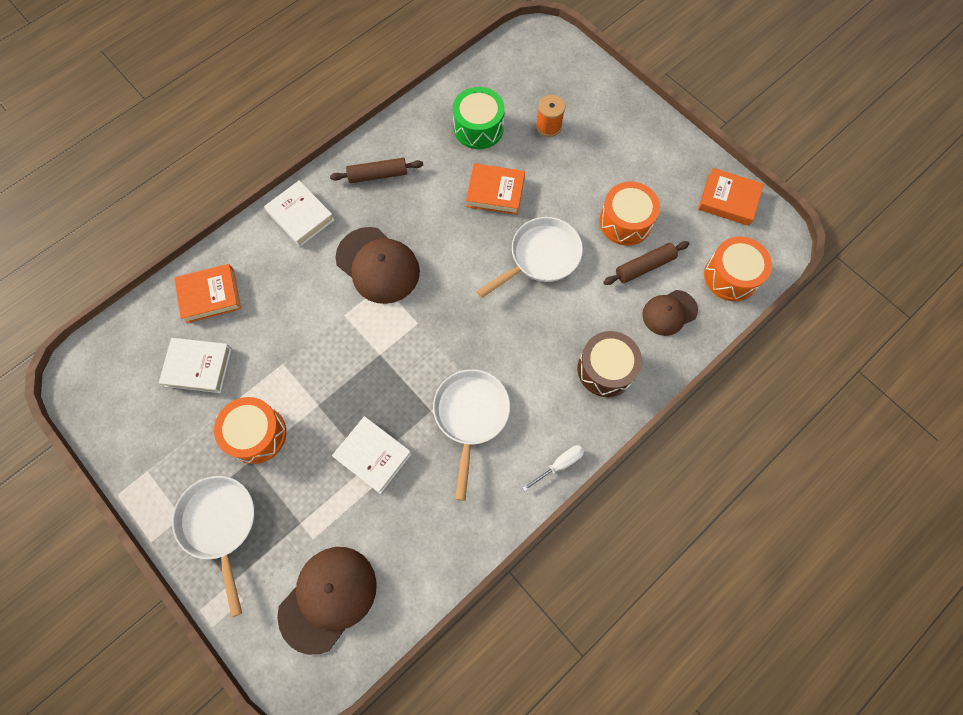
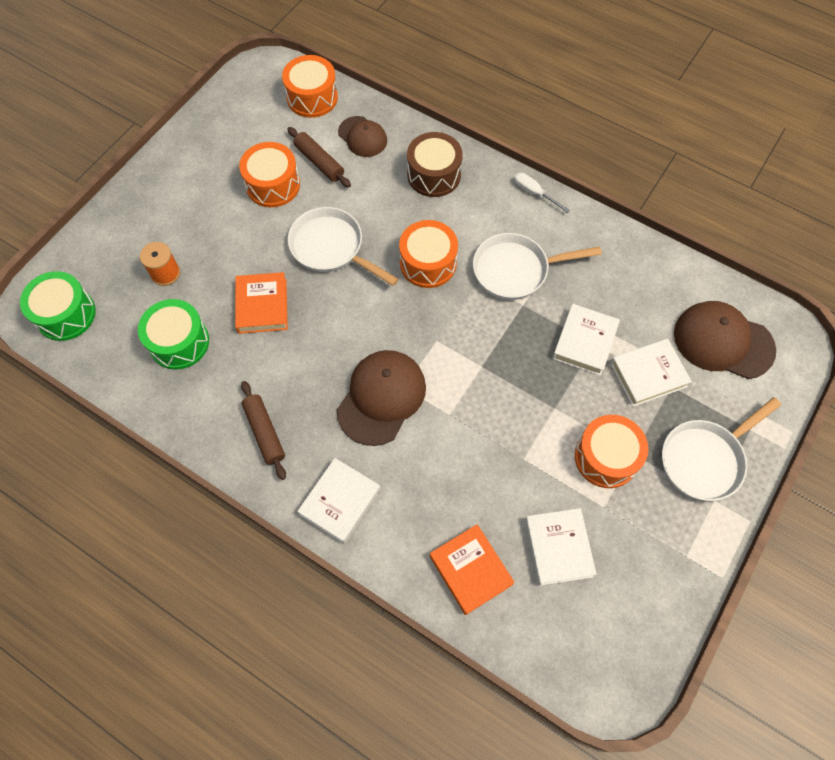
camera: 105 degrees left, 5 degrees down
(319, 504) = (648, 375): none -> white book
(501, 336) = (428, 263): none -> orange drum
(528, 56) = (65, 314): none -> green drum
(728, 200) = (229, 108): orange book -> none

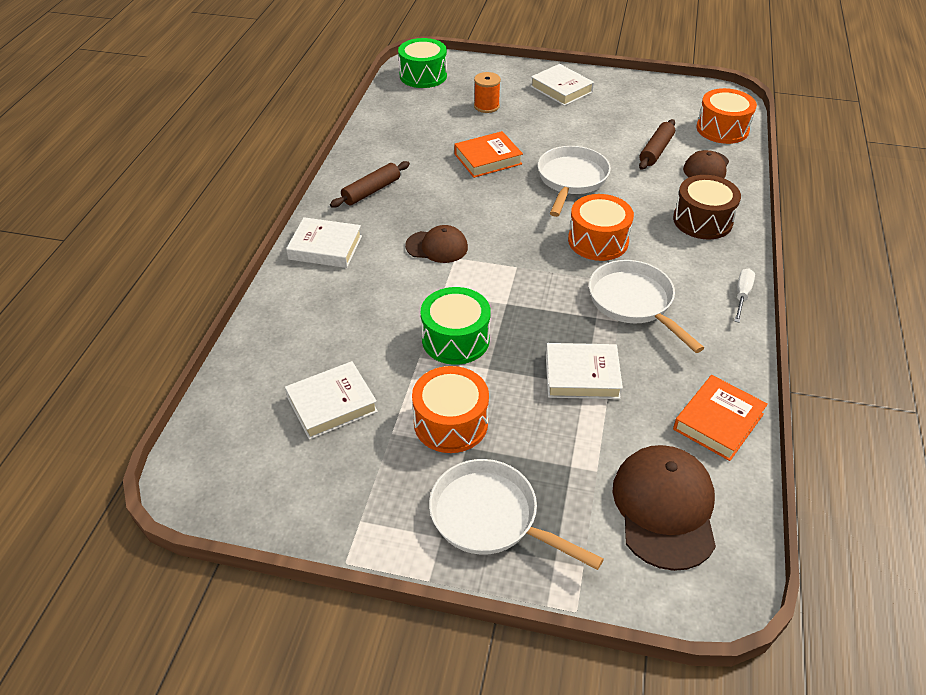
camera: 70 degrees right, 20 degrees down
(179, 342) = (429, 129): green drum -> green drum (455, 339)
(273, 185) = (611, 133): orange drum -> none
(381, 398) = (437, 247): brown cap -> brown cap, size x0.61
(470, 570) = (288, 345): orange book -> orange book (718, 422)
(648, 375) = (573, 440): white book -> white book (561, 89)

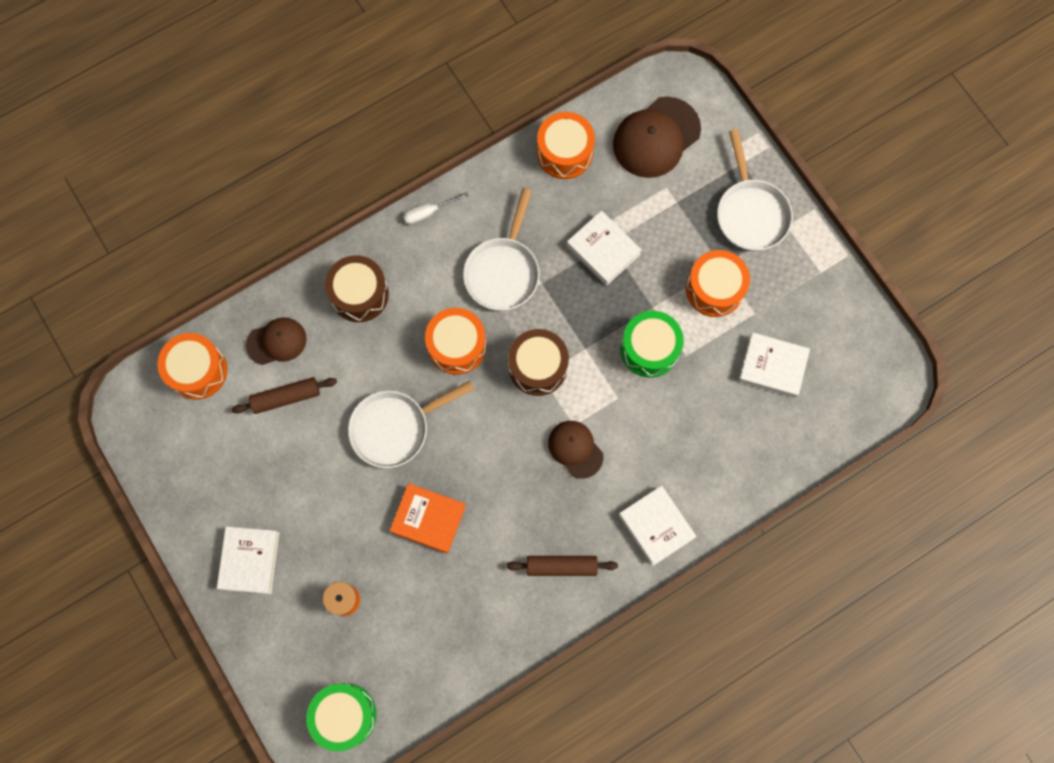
camera: 135 degrees left, 30 degrees up
(526, 269) = (538, 367): none -> brown drum
(718, 422) = (564, 152): orange book -> orange drum

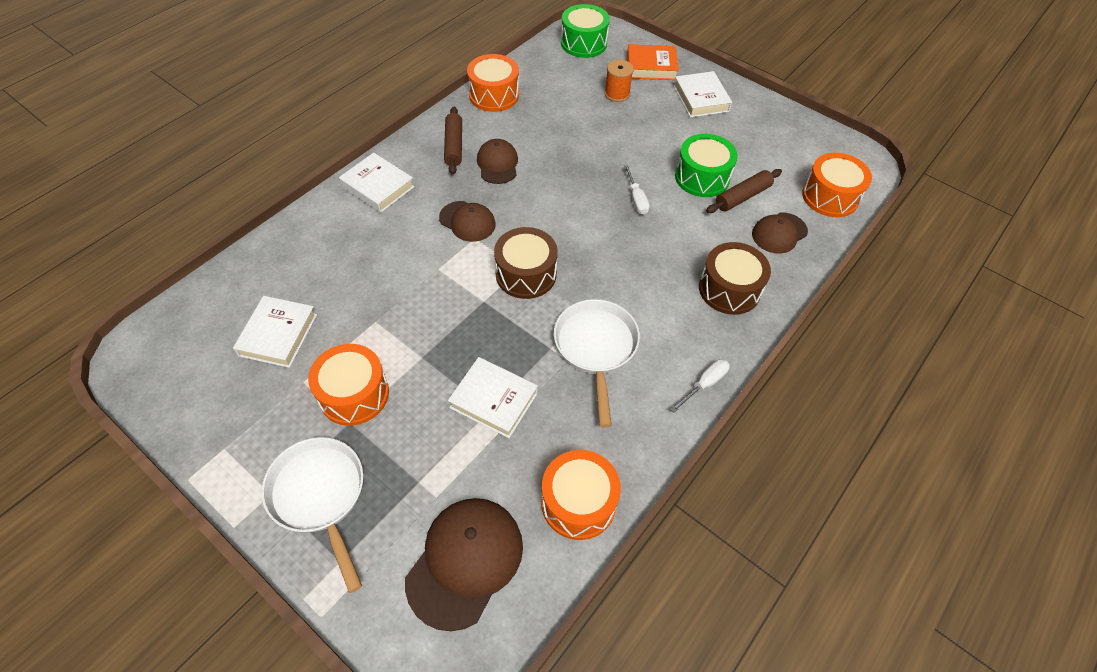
camera: 160 degrees right, 20 degrees down
(395, 428) = (636, 198): white pan -> white screwdriver
(428, 519) = (577, 149): orange book -> orange book (651, 67)
(457, 346) = (612, 271): orange drum -> orange drum (494, 95)
(522, 522) = (497, 164): none -> brown cap
(561, 566) = (454, 146): brown rolling pin -> brown rolling pin turned 75 degrees counterclockwise
(649, 349) = (416, 317): green drum -> green drum (702, 177)
(772, 366) = (278, 335): white book -> white book turned 75 degrees counterclockwise

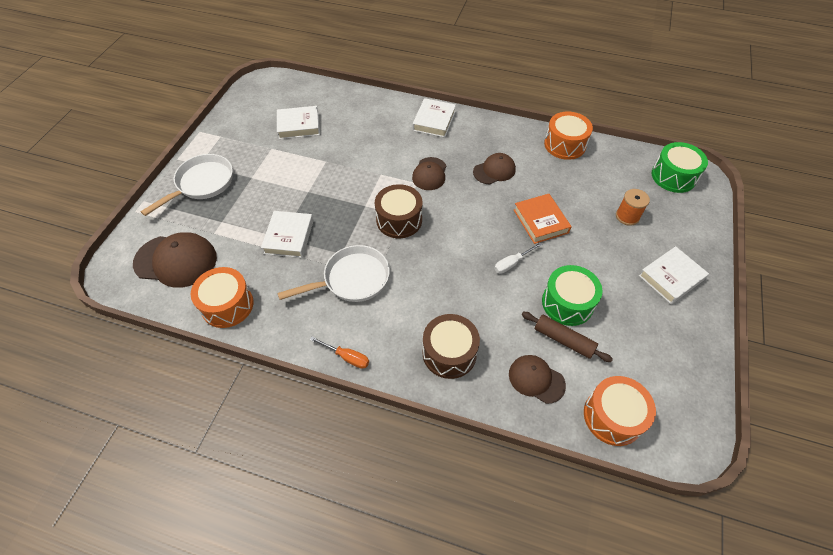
camera: 70 degrees right, 0 degrees up
(354, 394) = (270, 172): orange drum -> none
(454, 146) = (496, 142): brown rolling pin -> none
(651, 67) = (683, 230): orange book -> orange book (540, 221)
(704, 384) = (346, 357): white screwdriver -> orange screwdriver

